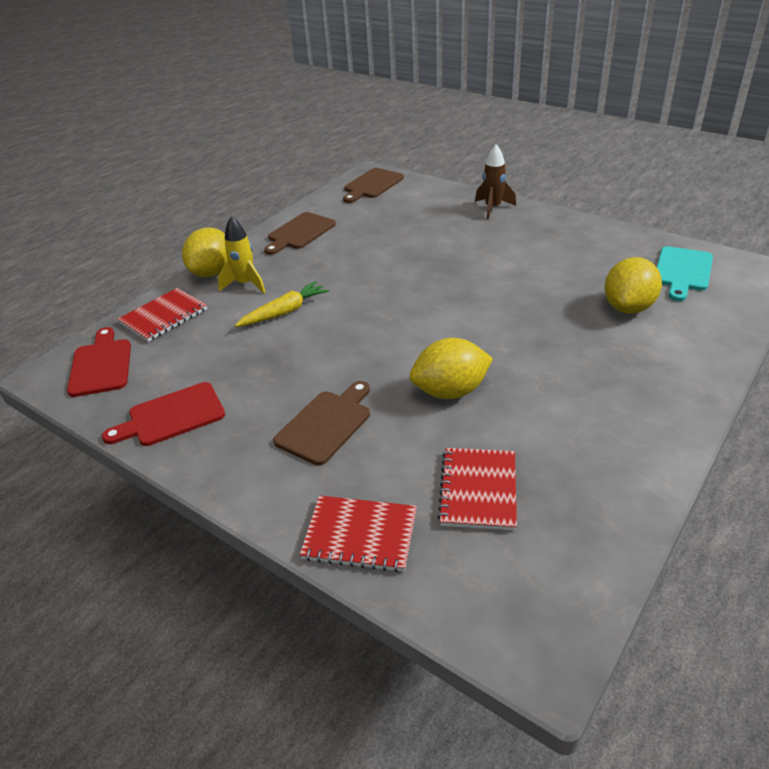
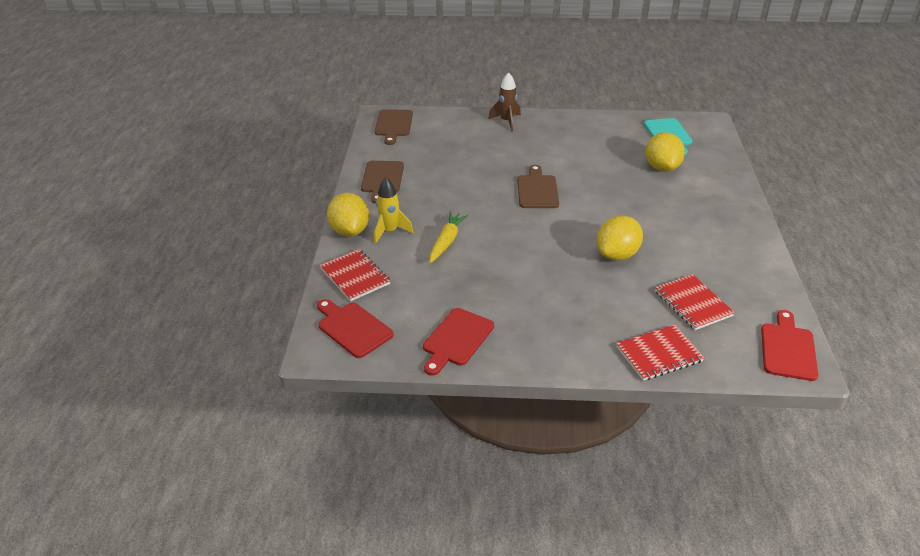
camera: 35 degrees left, 0 degrees up
(164, 316) = (355, 276): red notebook -> red notebook turned 45 degrees counterclockwise
(326, 424) = (566, 303): brown cutting board -> brown cutting board (537, 190)
(546, 615) = (787, 349): none -> red cutting board

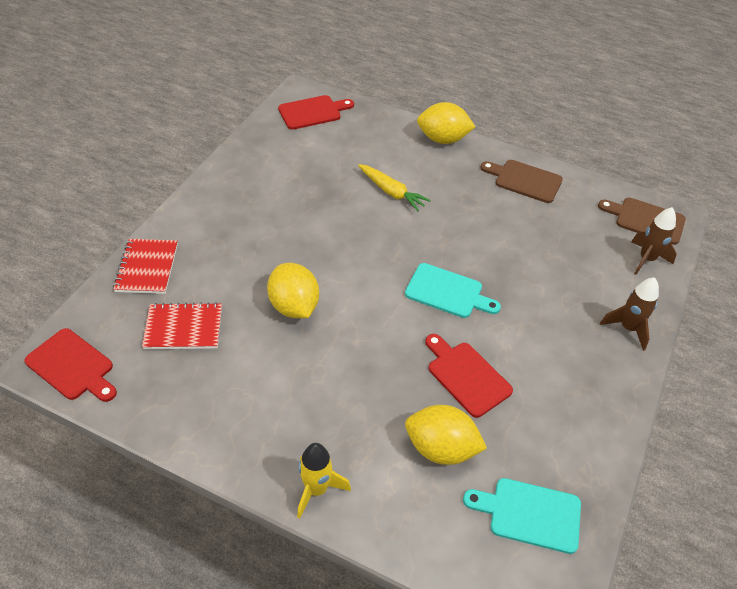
camera: 110 degrees right, 10 degrees up
(355, 276) = (375, 127): red notebook -> none
(390, 231) = (428, 162): yellow rocket -> yellow rocket (316, 489)
(436, 121) = (646, 259): none -> brown rocket
(456, 339) = (260, 158): red cutting board -> red cutting board (466, 376)
(537, 190) = (447, 292): brown cutting board -> turquoise cutting board

